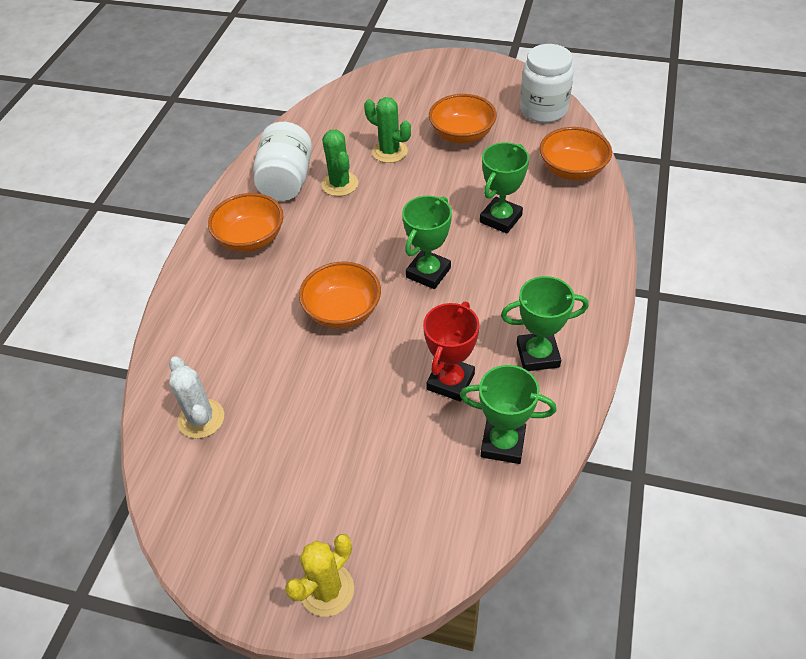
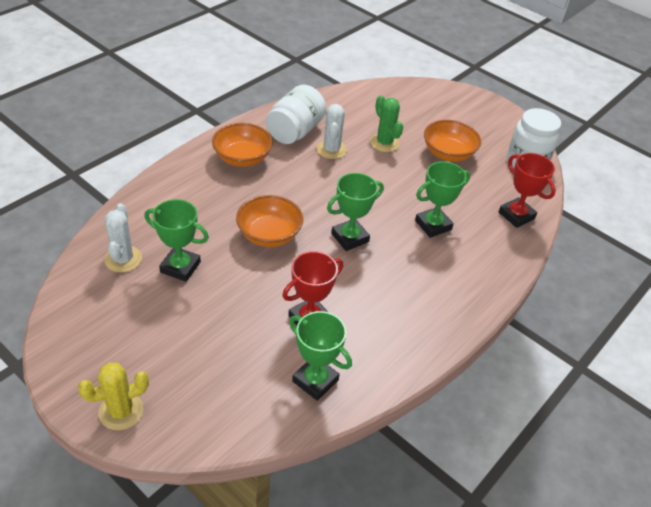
camera: 20 degrees right, 5 degrees down
(340, 184) = (331, 149): green cactus -> white cactus
(537, 355) = (388, 333): green trophy -> green trophy (180, 267)
(572, 170) = (516, 215): orange bowl -> red trophy

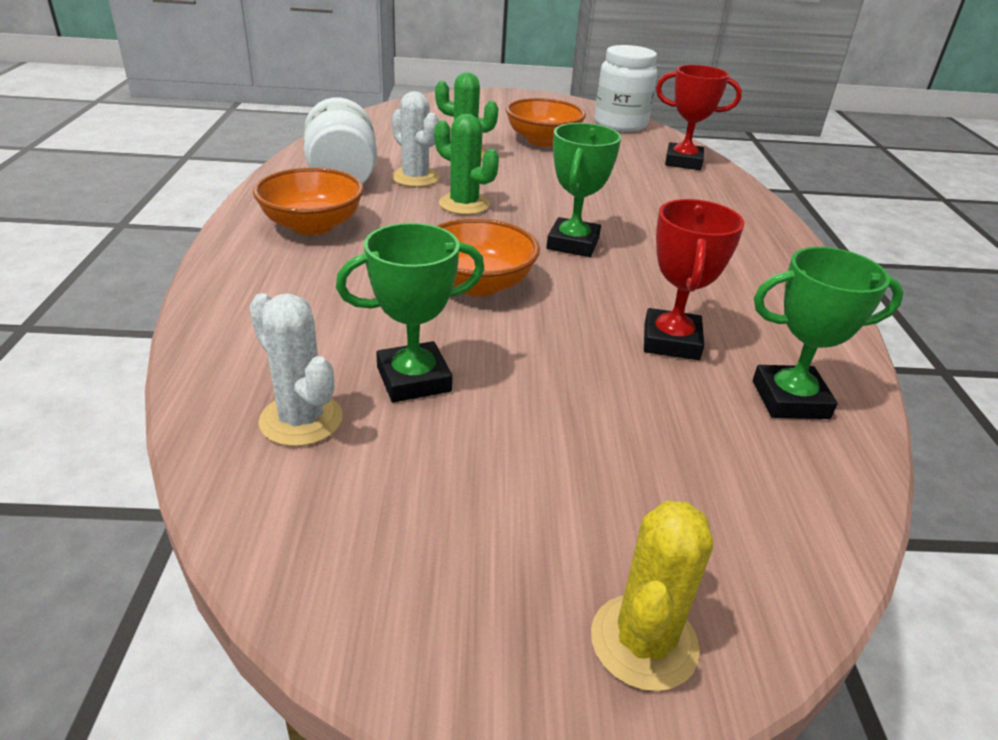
camera: 40 degrees left, 10 degrees down
(331, 181) = (464, 204): none -> green cactus
(433, 225) = (631, 198): green trophy -> none

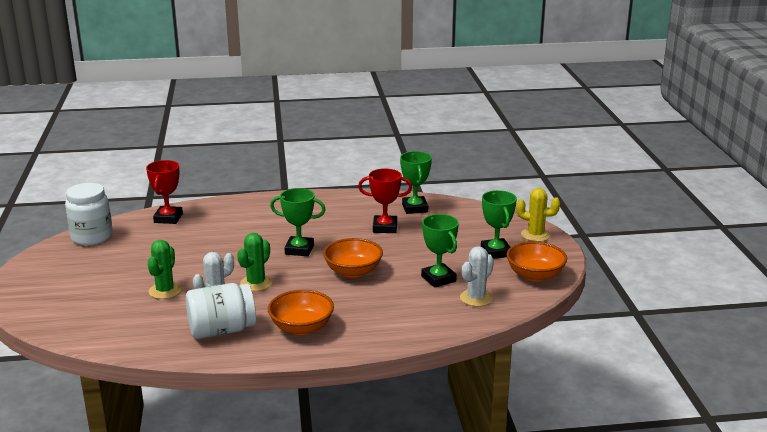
camera: 95 degrees left, 10 degrees down
(528, 506) = (495, 252): none -> green trophy
(542, 140) = (133, 264): orange bowl -> orange bowl (535, 275)

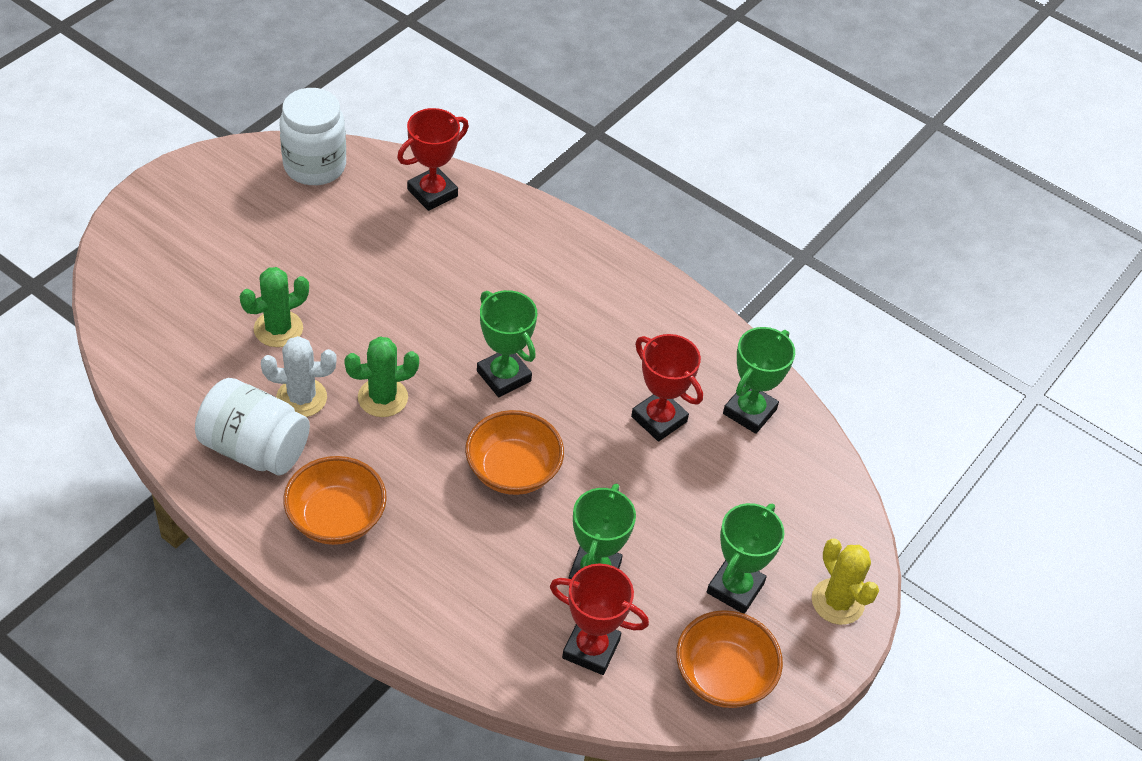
camera: 40 degrees right, 25 degrees up
(476, 298) = (591, 648): white cactus -> red trophy

